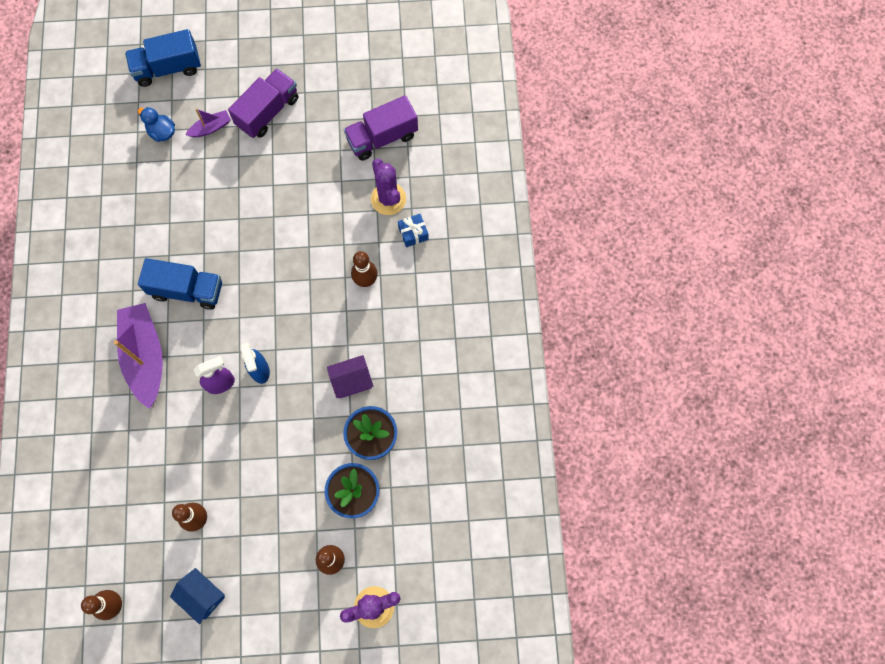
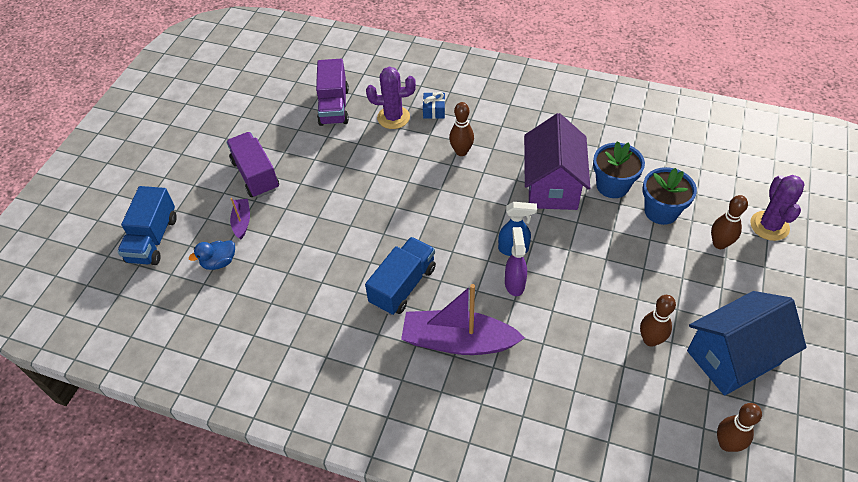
camera: 65 degrees left, 20 degrees down
(202, 596) = (733, 357): blue house -> blue house, size x1.90
(352, 381) = (552, 185): purple house -> purple house, size x1.90

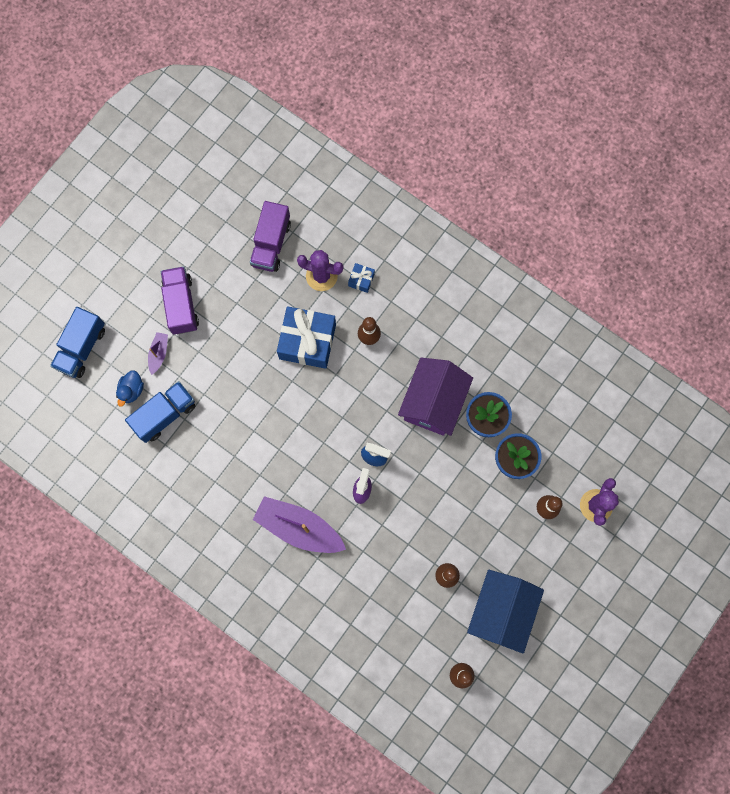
camera: 15 degrees right, 25 degrees up
(219, 262) = (132, 390): blue duck -> blue duck turned 60 degrees counterclockwise
(399, 170) = (307, 341): none -> blue gift
(403, 286) = (273, 463): blue truck -> blue truck (165, 415)
(733, 357) = (501, 611): blue house -> blue house turned 60 degrees counterclockwise

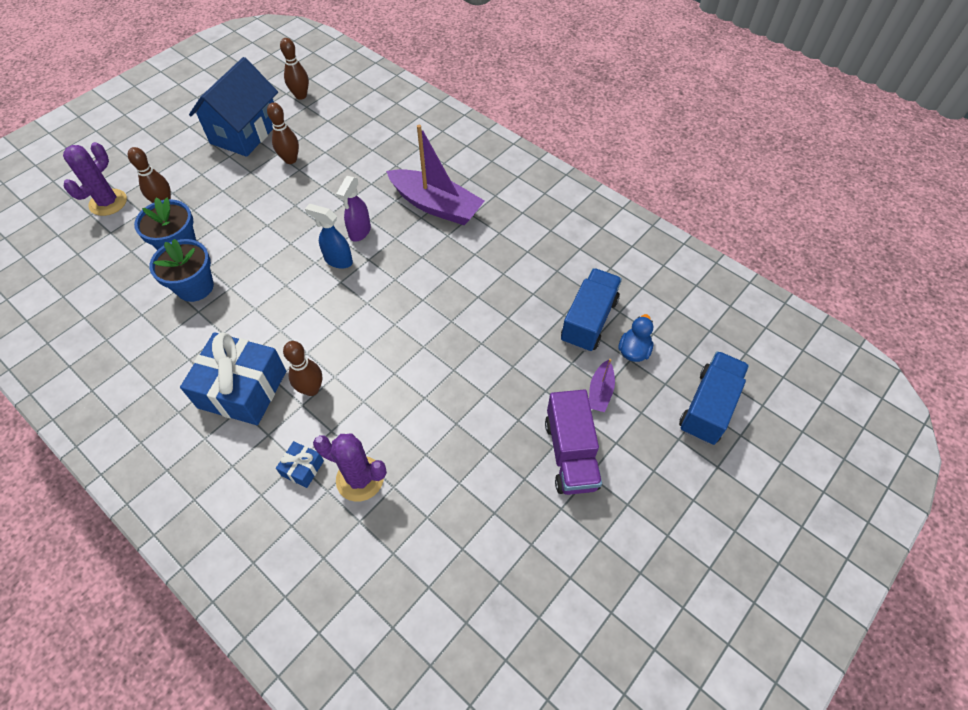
camera: 175 degrees left, 20 degrees down
(165, 415) = (589, 320): blue truck -> blue truck turned 150 degrees clockwise
(271, 244) = (429, 536): purple truck -> none
(307, 341) = (396, 391): blue gift -> blue gift (242, 389)
(433, 402) = (251, 309): purple house -> none

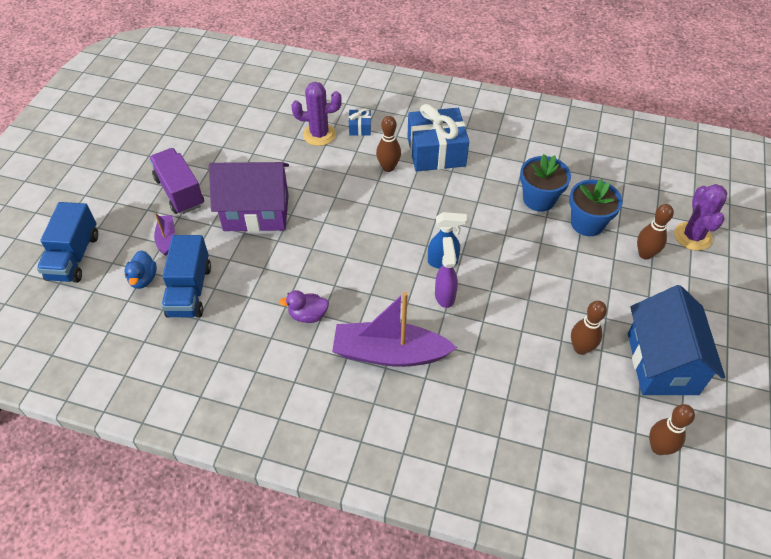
camera: 155 degrees right, 5 degrees down
(487, 258) = (308, 315): none -> purple duck
(490, 386) = (256, 213): none -> purple house

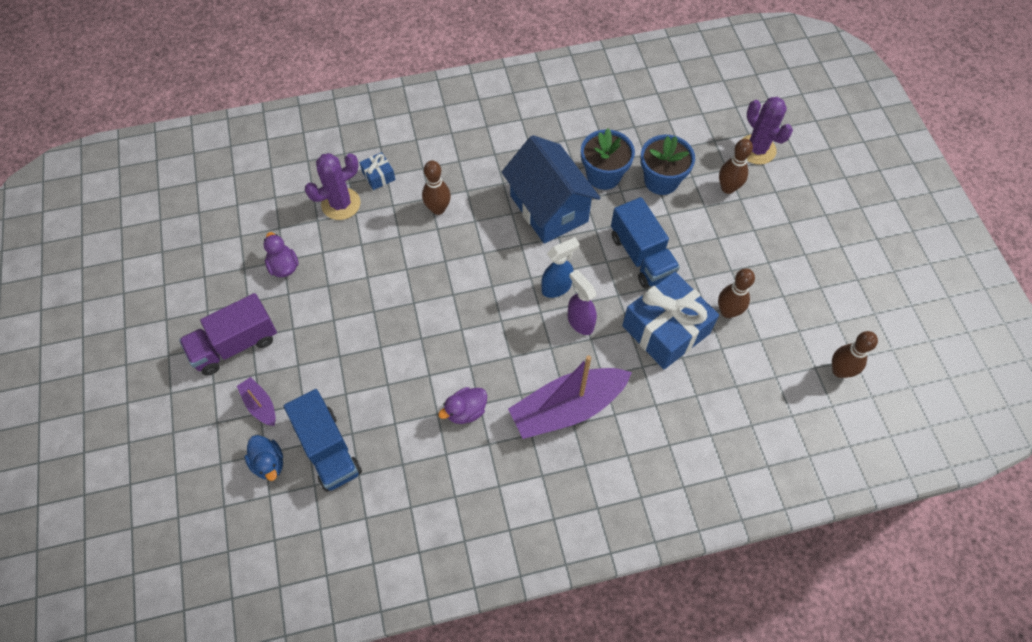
camera: 30 degrees left, 10 degrees up
(74, 257) = (171, 479): blue truck -> blue truck (641, 256)
(180, 192) = (235, 345): purple truck -> purple truck turned 60 degrees counterclockwise
(250, 157) = (284, 266): none -> purple duck
(256, 213) = (336, 327): purple house -> none
(436, 152) = (474, 168): blue gift -> blue gift (666, 329)
(661, 363) = (800, 290): blue house -> blue house (548, 208)

